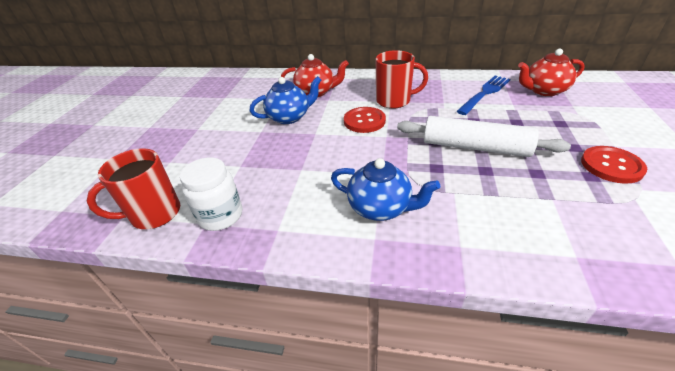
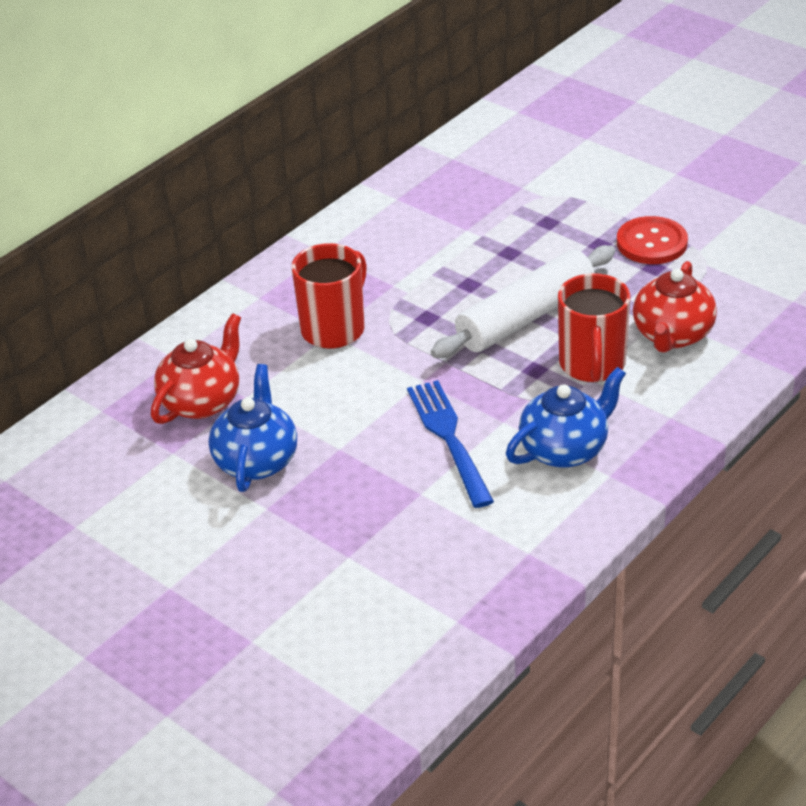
camera: 60 degrees left, 0 degrees up
(154, 214) = (388, 674): red mug -> red mug (592, 365)
(220, 216) = (454, 601): white jar -> none
(364, 121) = (359, 384): red button -> none
(485, 93) = (413, 235): blue fork -> blue fork (449, 438)
(543, 91) = (465, 185): red teapot -> red teapot (672, 335)

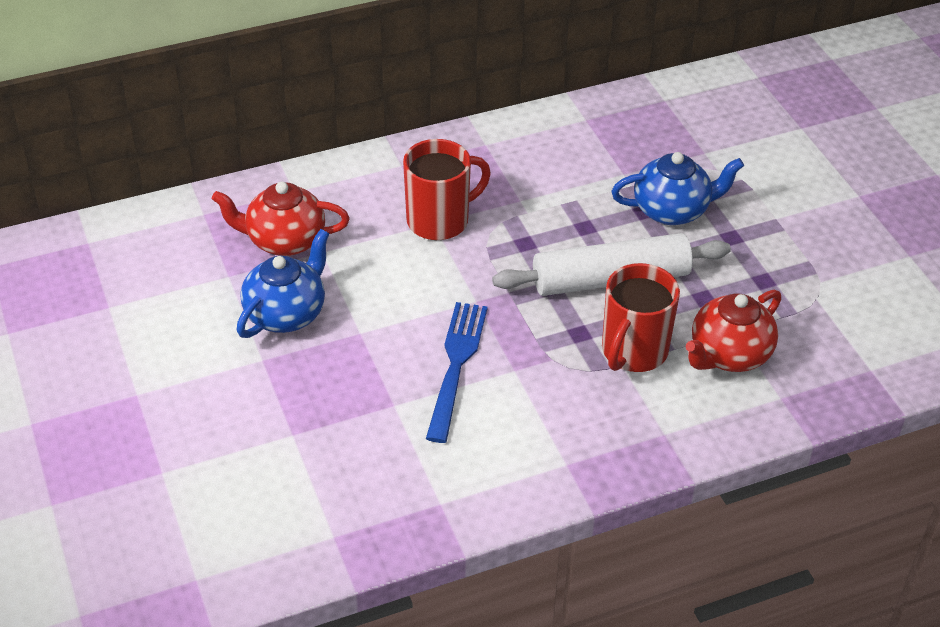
camera: 25 degrees right, 5 degrees up
(202, 402) = (284, 240): red teapot -> red teapot turned 150 degrees counterclockwise
(565, 449) = (546, 421): blue teapot -> blue teapot (672, 210)
(651, 243) = (781, 255): red button -> none

